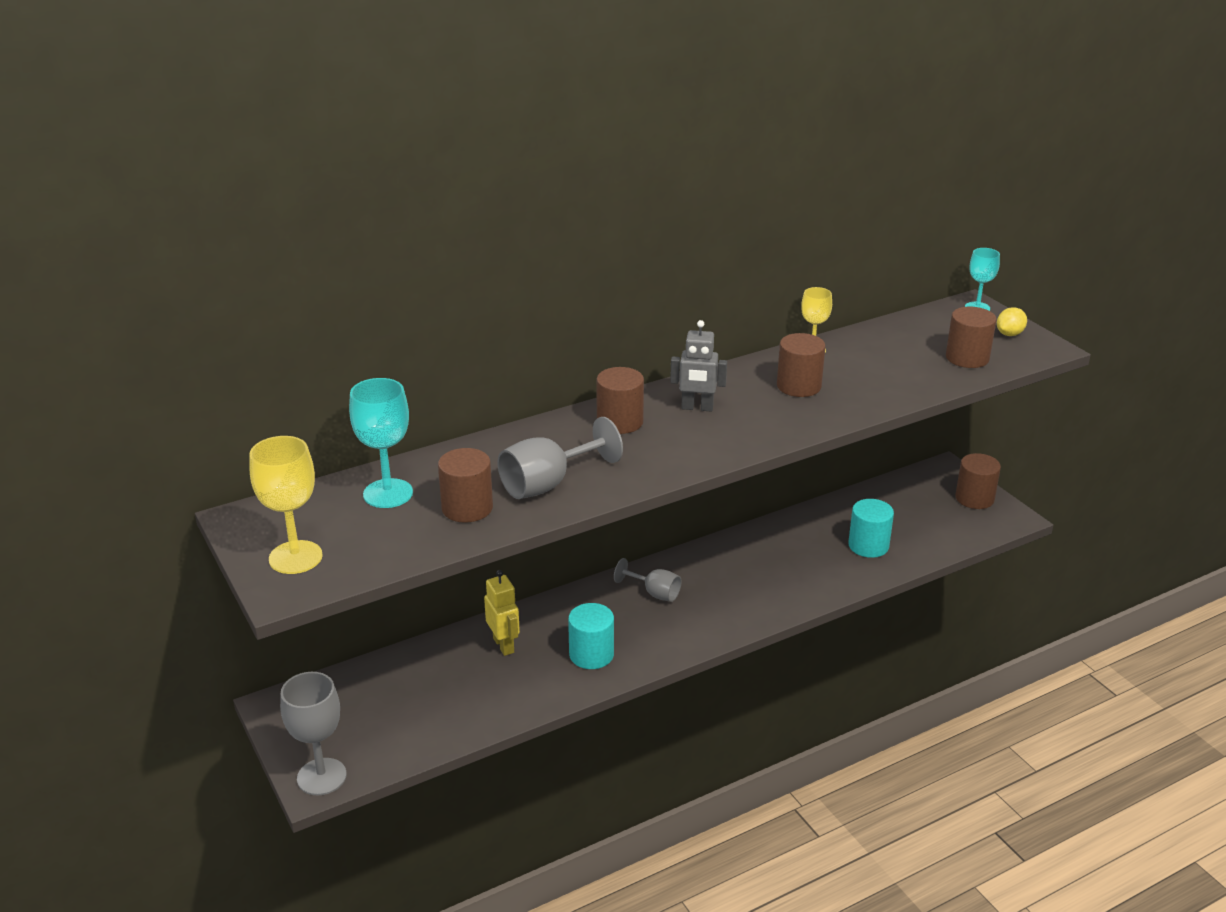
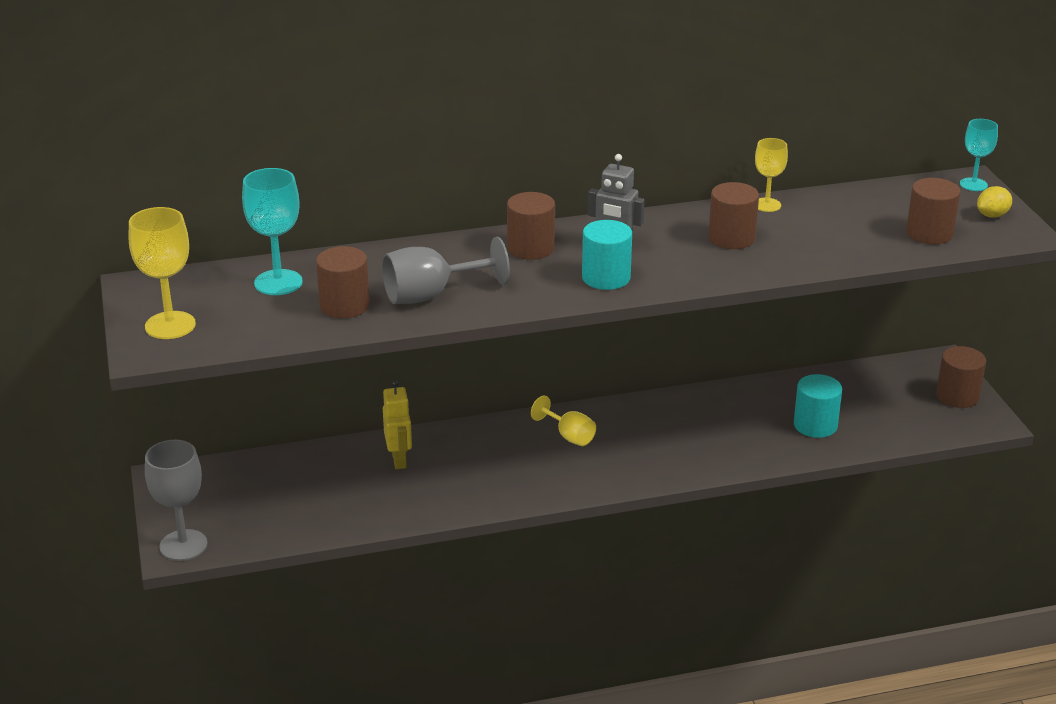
camera: 15 degrees right, 0 degrees up
(591, 654) = (480, 482): turquoise cylinder -> turquoise cylinder (606, 277)
(654, 593) = (569, 436): grey goblet -> yellow goblet

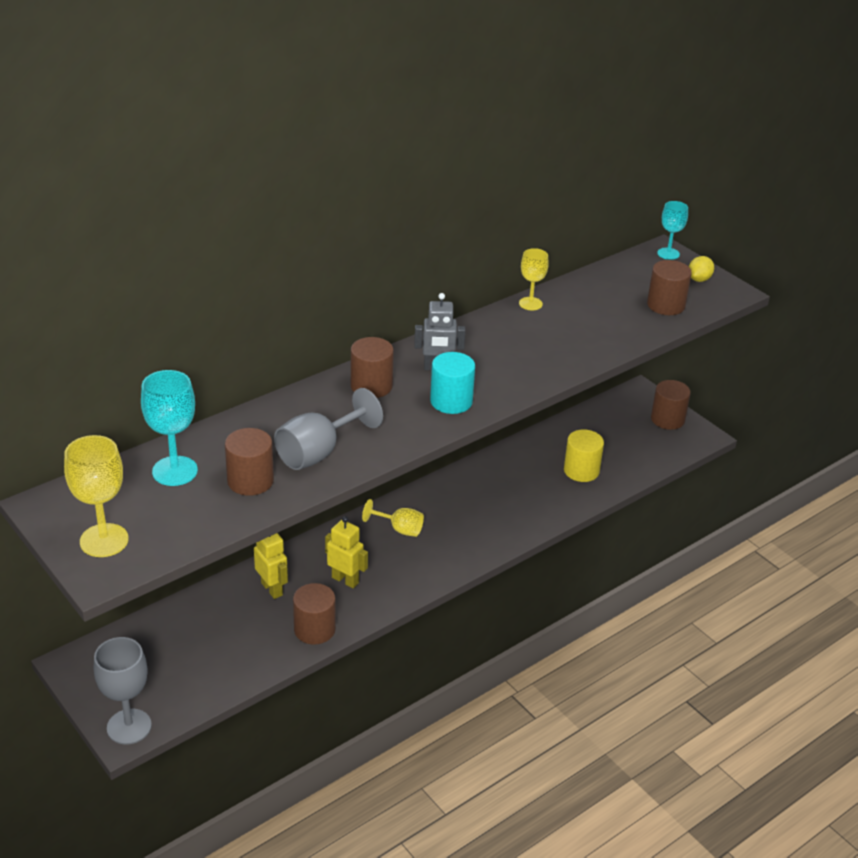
camera: 25 degrees left, 5 degrees up
(480, 469) = (345, 580): none -> yellow robot
(731, 238) = (524, 341): brown cylinder -> brown cylinder (314, 629)
(815, 425) = (581, 470): turquoise cylinder -> yellow cylinder

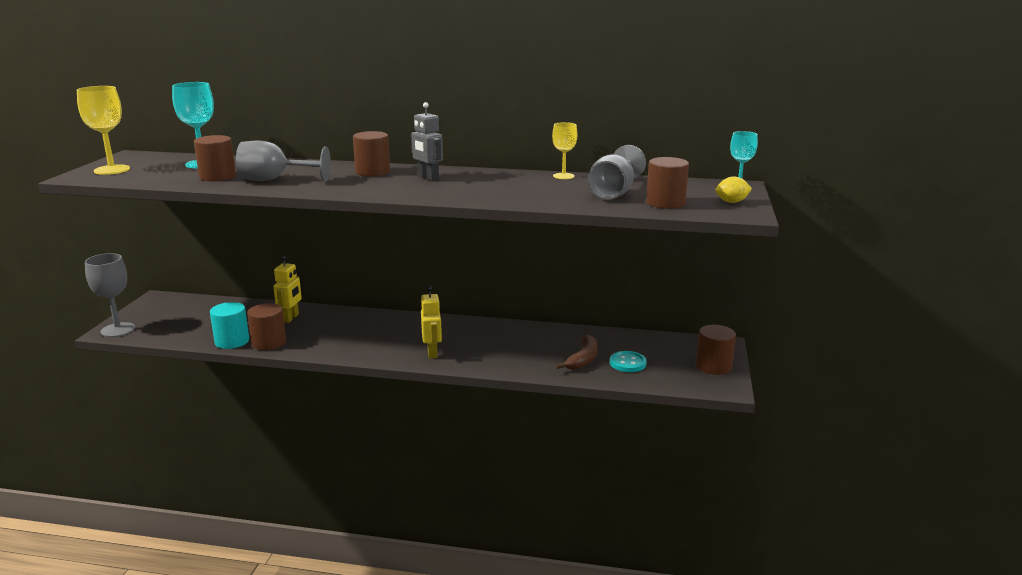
camera: 50 degrees right, 15 degrees down
(345, 580) = (330, 333): yellow robot -> yellow robot (432, 353)
(399, 529) = (407, 329): yellow goblet -> none
(451, 401) = (395, 189): turquoise cylinder -> turquoise cylinder (232, 341)
(581, 470) = (583, 359): yellow cylinder -> brown banana
(610, 310) = (614, 193): none -> grey goblet
(614, 453) = (627, 363): none -> turquoise button

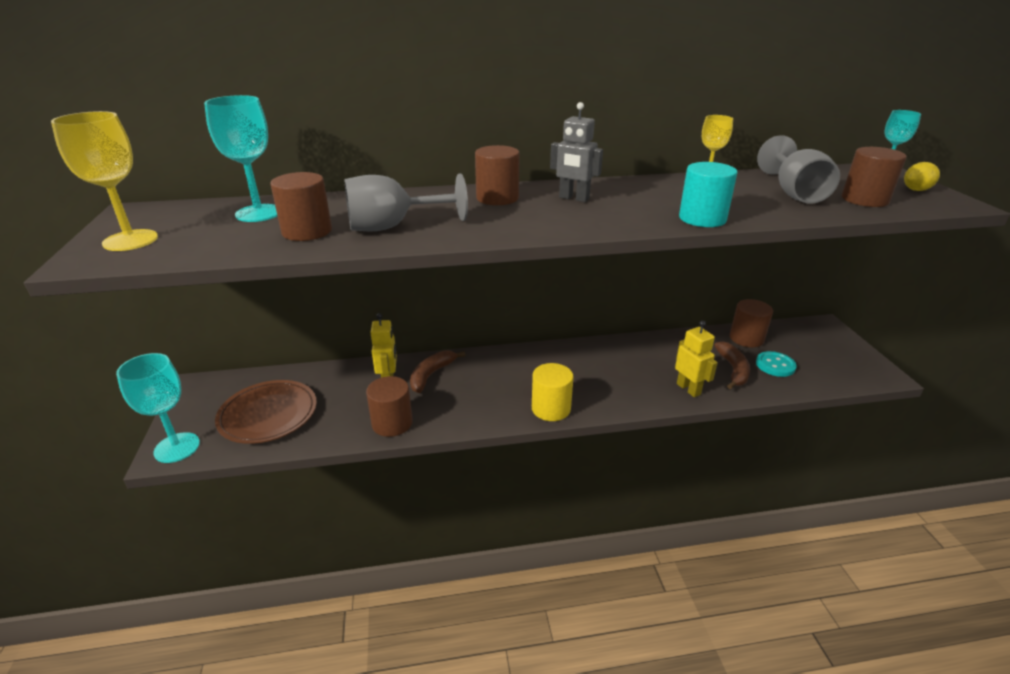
camera: 20 degrees left, 10 degrees up
(118, 330) = (177, 447): grey goblet -> turquoise goblet
(189, 323) = (268, 415): none -> brown plate
(232, 341) = (345, 431): turquoise cylinder -> turquoise cylinder (702, 218)
(326, 320) = (431, 375): none -> brown banana
(395, 356) = (551, 408): none -> yellow cylinder
(432, 353) = (585, 395): yellow robot -> yellow robot (688, 389)
(713, 366) = (847, 352): brown cylinder -> brown cylinder (746, 338)

